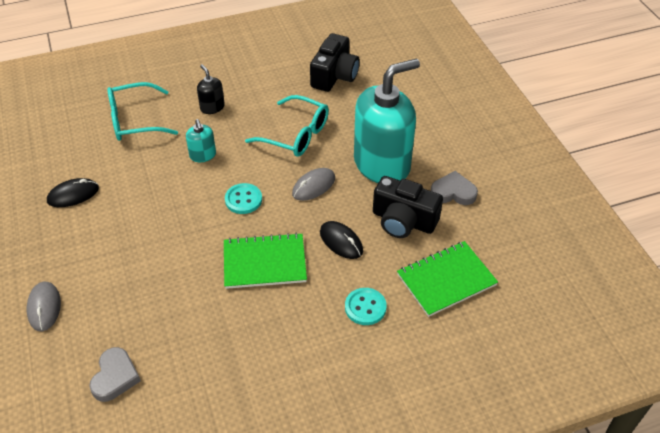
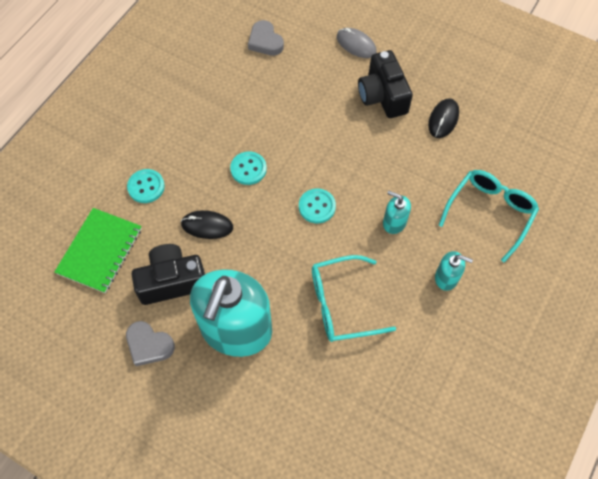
camera: 140 degrees right, 15 degrees up
(212, 107) = (446, 278): black soap dispenser -> turquoise soap dispenser
(264, 262) = (248, 169): green notebook -> turquoise button
(313, 186) = (274, 261): grey mouse -> none
(334, 76) = (380, 415): black camera -> black camera (382, 96)
(453, 192) = (149, 345): grey heart -> grey heart turned 60 degrees clockwise

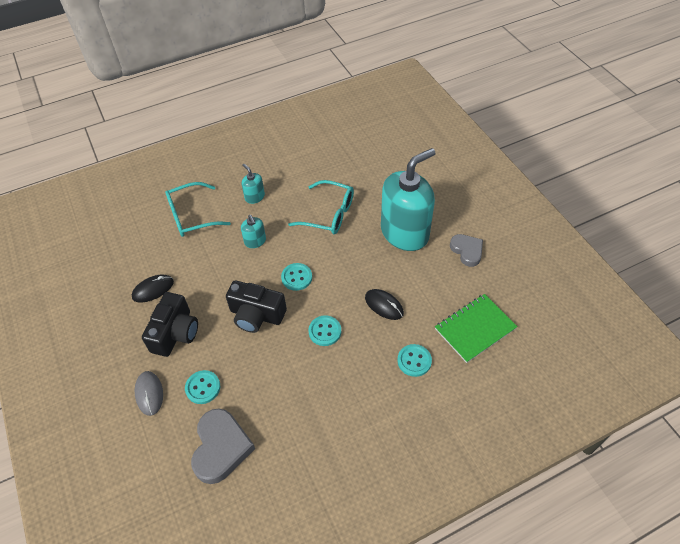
camera: 145 degrees left, 10 degrees down
(172, 281) = (431, 281): black camera -> black camera (256, 315)
(265, 41) = (221, 448): grey heart -> grey heart, size x1.56
(317, 70) = (203, 387): none -> turquoise button

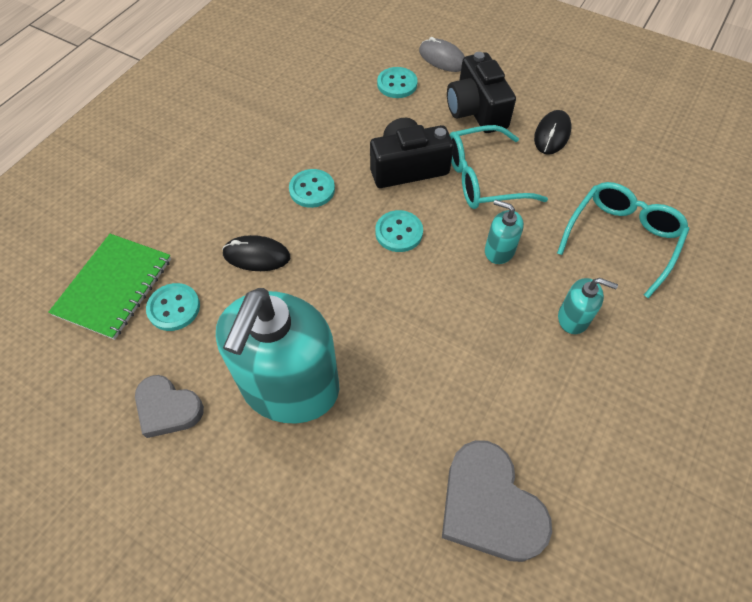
camera: 145 degrees right, 5 degrees up
(221, 448) = (335, 56): grey heart -> grey heart (489, 506)
(329, 214) = (434, 353): turquoise glasses -> turquoise glasses (482, 178)
(414, 361) = (181, 210): turquoise button -> turquoise button (174, 308)

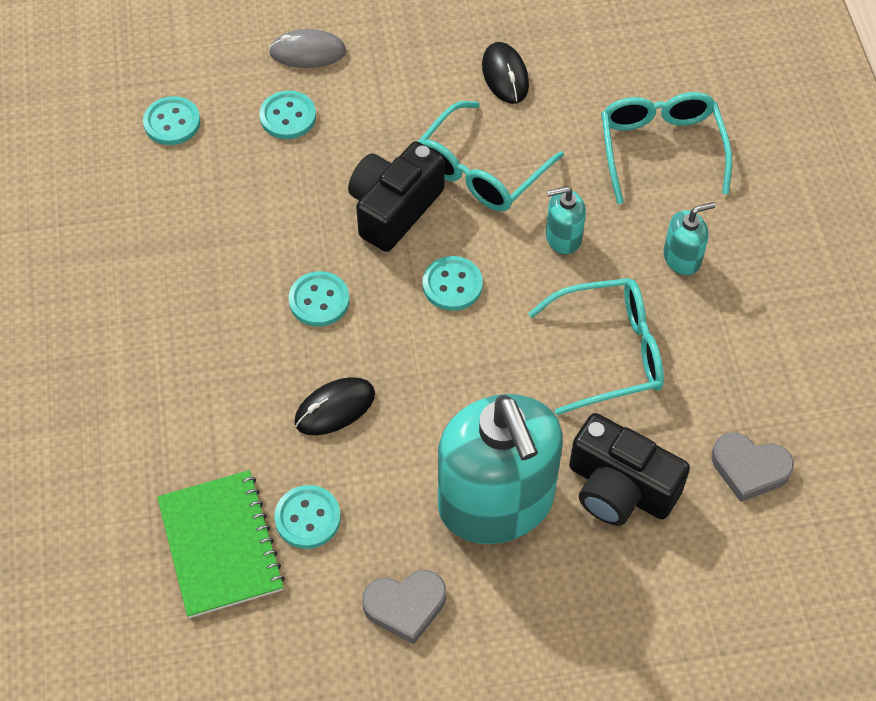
camera: 40 degrees left, 0 degrees up
(332, 53) = (172, 122): none -> turquoise button
(462, 345) = (610, 352): none -> turquoise glasses
(476, 110) = (404, 95): black camera -> black camera (620, 488)
(489, 506) = (749, 468): grey heart -> grey heart, size x0.64

